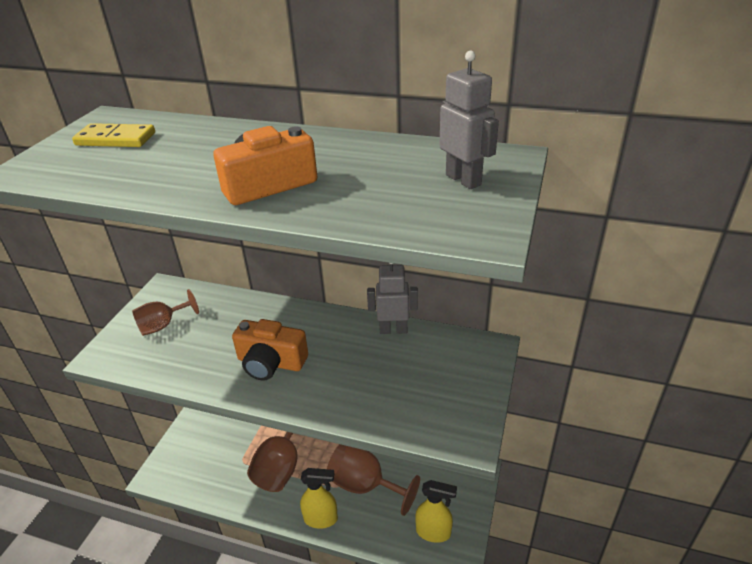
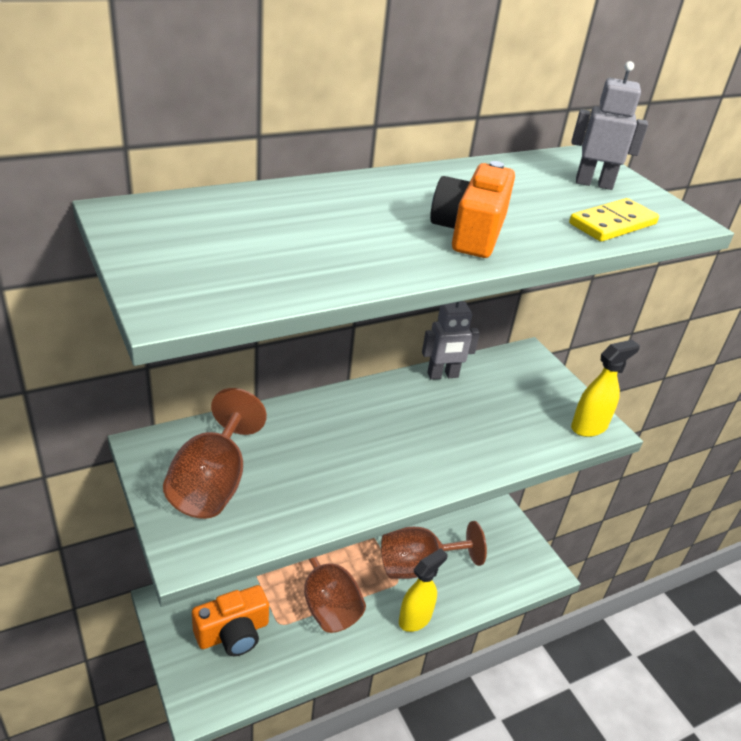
camera: 50 degrees left, 0 degrees up
(116, 139) = (206, 234): yellow domino -> yellow domino (612, 224)
(163, 325) = (213, 484): brown goblet -> brown goblet, size x1.63
(270, 362) = (382, 457): orange camera -> orange camera (233, 633)
(393, 330) = (443, 375): grey robot -> grey robot turned 150 degrees counterclockwise
(433, 532) = (509, 564): yellow spray bottle -> yellow spray bottle (589, 427)

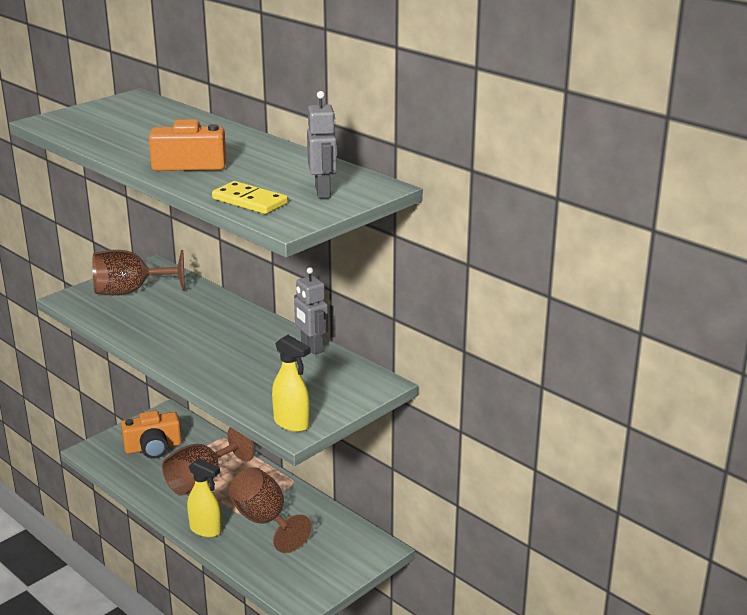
camera: 75 degrees right, 10 degrees down
(233, 633) = (153, 448): orange camera -> orange camera turned 60 degrees counterclockwise

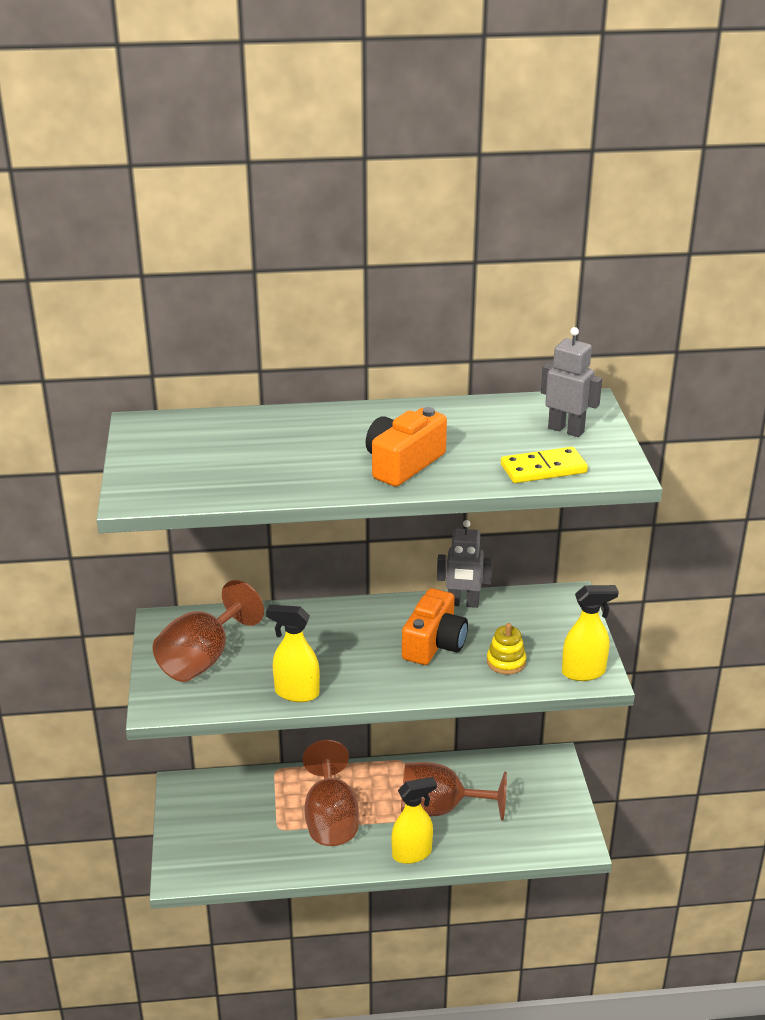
camera: 50 degrees left, 5 degrees up
(132, 332) = (296, 693): none -> yellow spray bottle
(153, 448) = (233, 825): orange camera -> orange camera (434, 643)
(263, 389) = (506, 662): none -> yellow stacking toy

